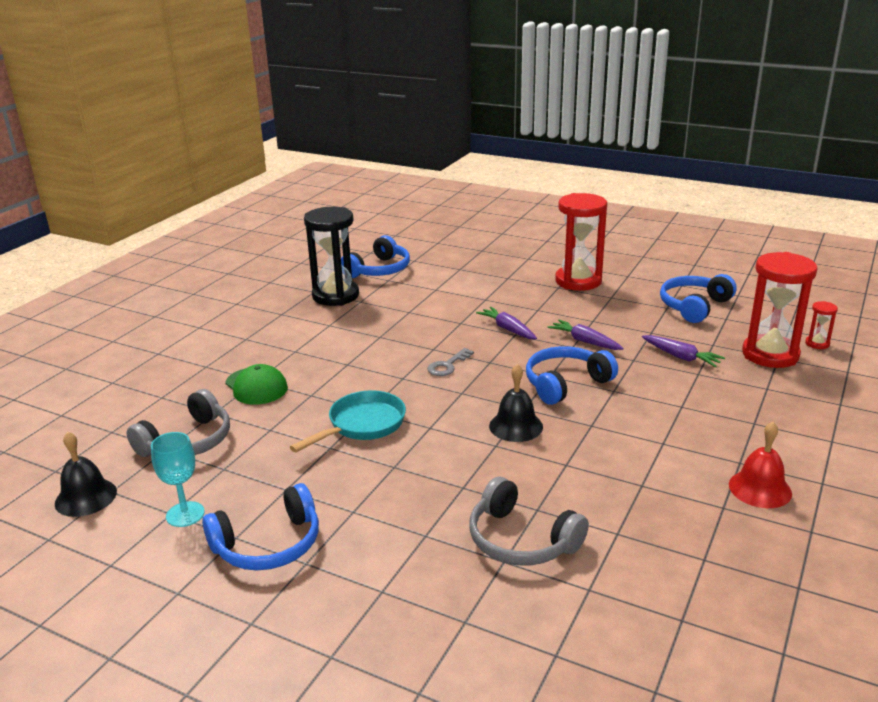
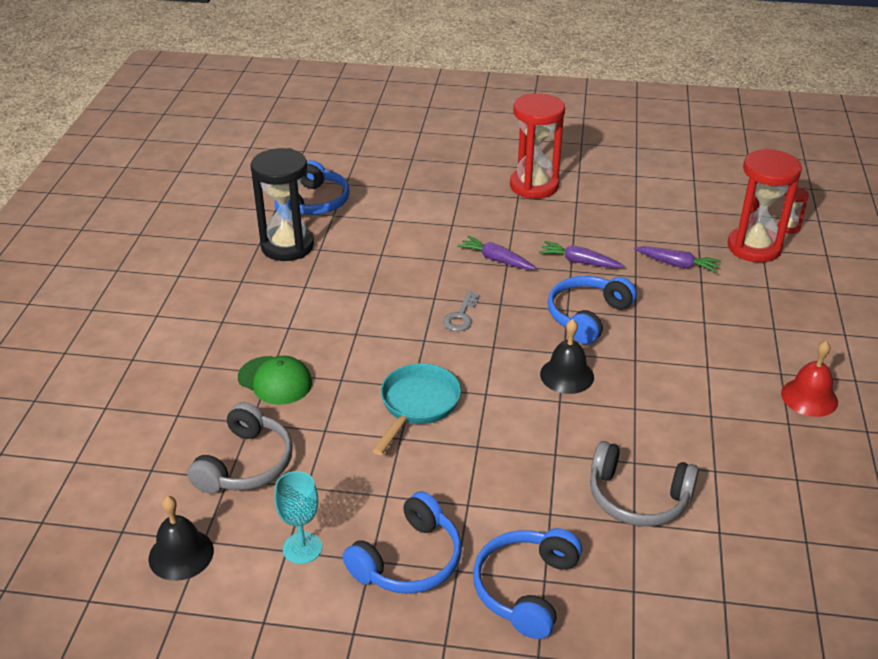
camera: 20 degrees left, 10 degrees up
(694, 306) = (660, 200): blue headphones -> blue headphones (526, 588)

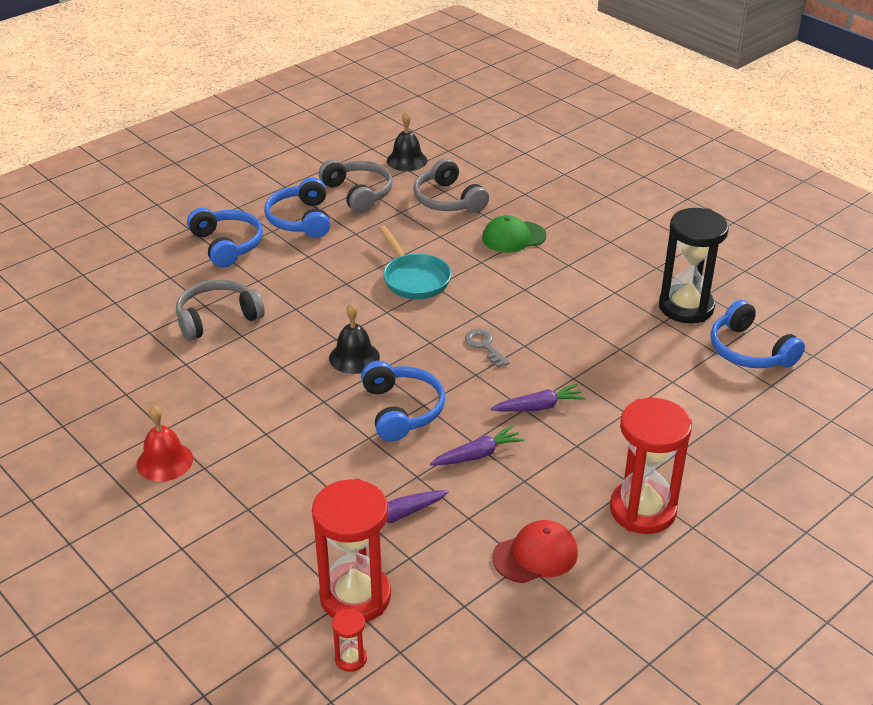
camera: 130 degrees right, 0 degrees up
(302, 548) = (358, 193): turquoise goblet -> grey headphones
(624, 205) = (535, 555): none -> red cap

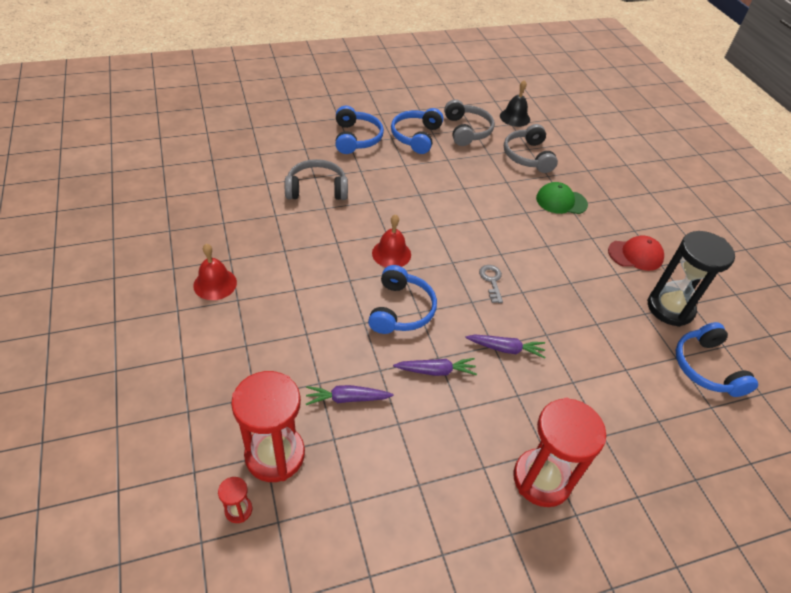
camera: 20 degrees right, 10 degrees up
(354, 357) = (391, 253): black bell -> red bell
(414, 279) = (469, 208): turquoise pan -> none
(535, 555) = (432, 482): red cap -> red cap (635, 255)

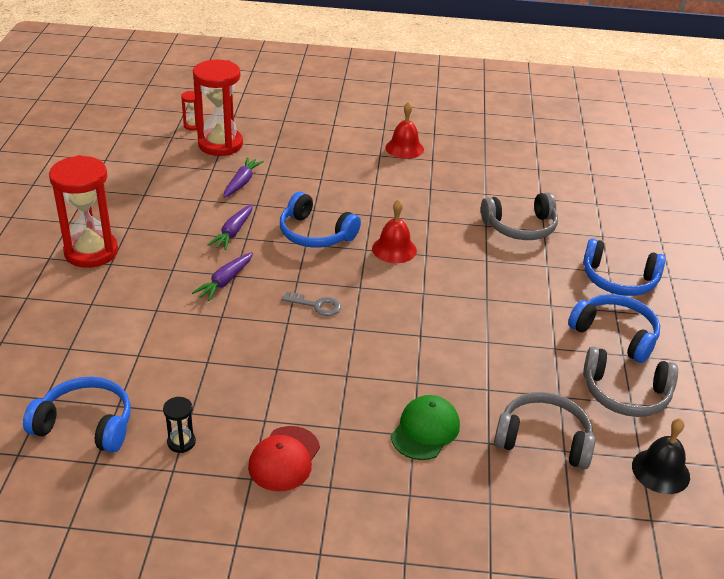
camera: 115 degrees right, 10 degrees down
(317, 189) = (520, 227): grey headphones -> grey headphones turned 60 degrees clockwise
(670, 308) = (181, 442): black hourglass -> black hourglass, size x0.43

